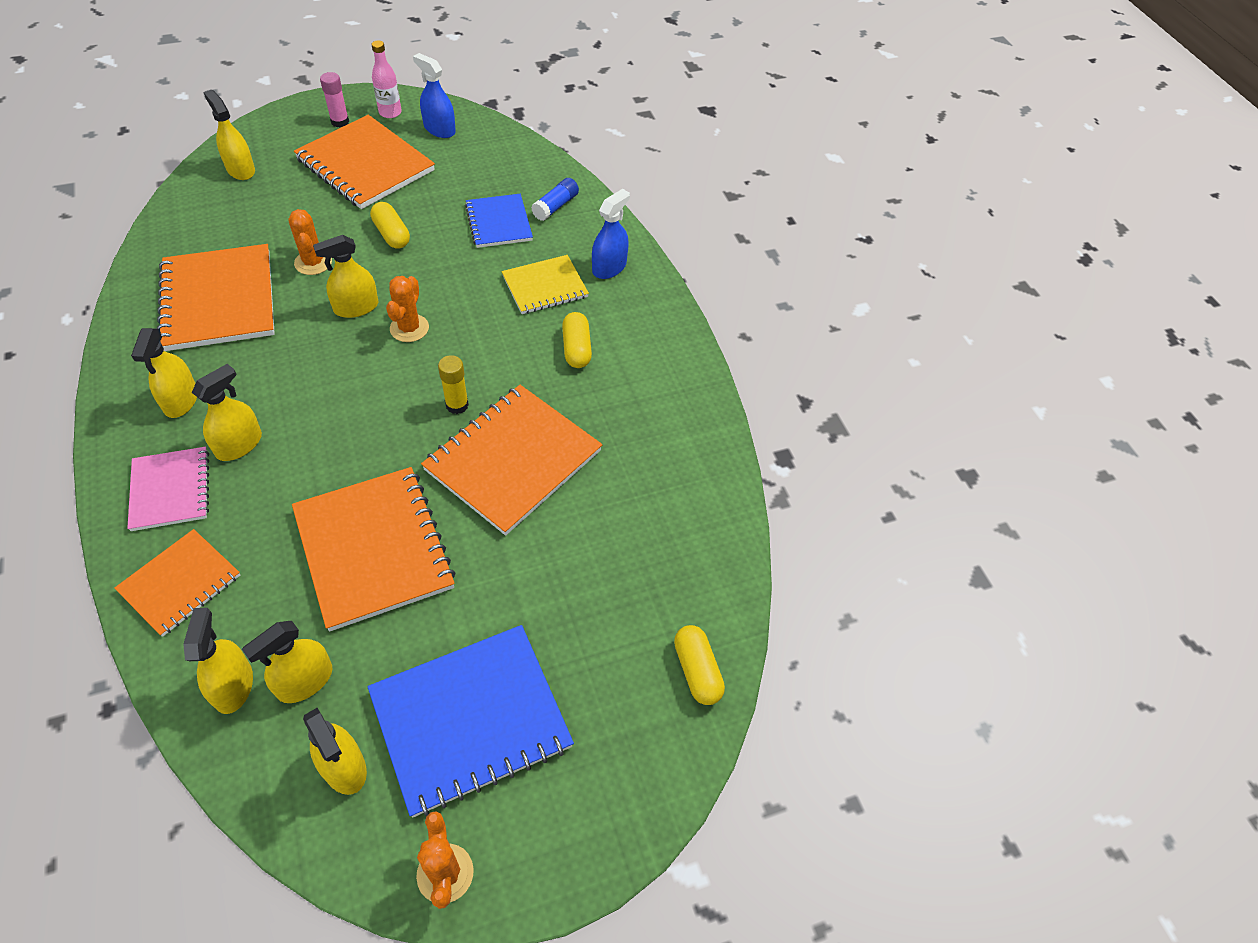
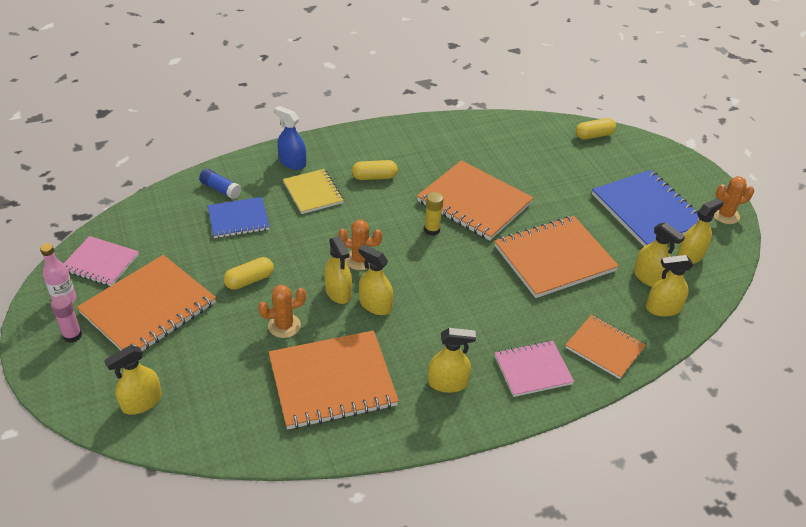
camera: 90 degrees left, 10 degrees down
(239, 444) = (485, 339): yellow spray bottle -> yellow spray bottle (375, 305)
(439, 129) = (100, 263): blue spray bottle -> pink notebook

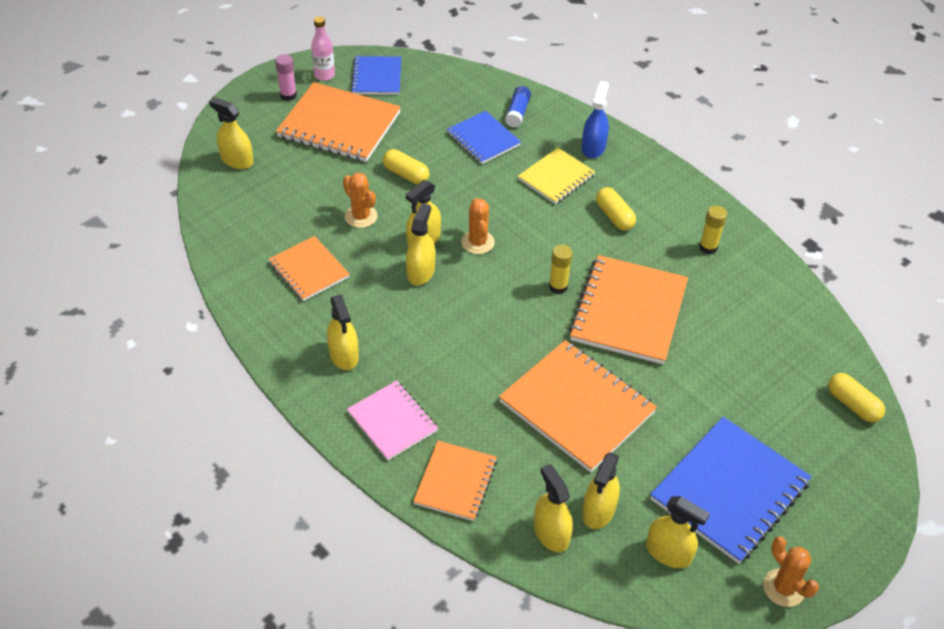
camera: 70 degrees right, 5 degrees up
(100, 263) = (376, 77): pink notebook -> blue notebook
(332, 382) = (308, 270): orange notebook -> orange notebook, size x0.59
(431, 144) = (708, 247): none -> yellow glue stick

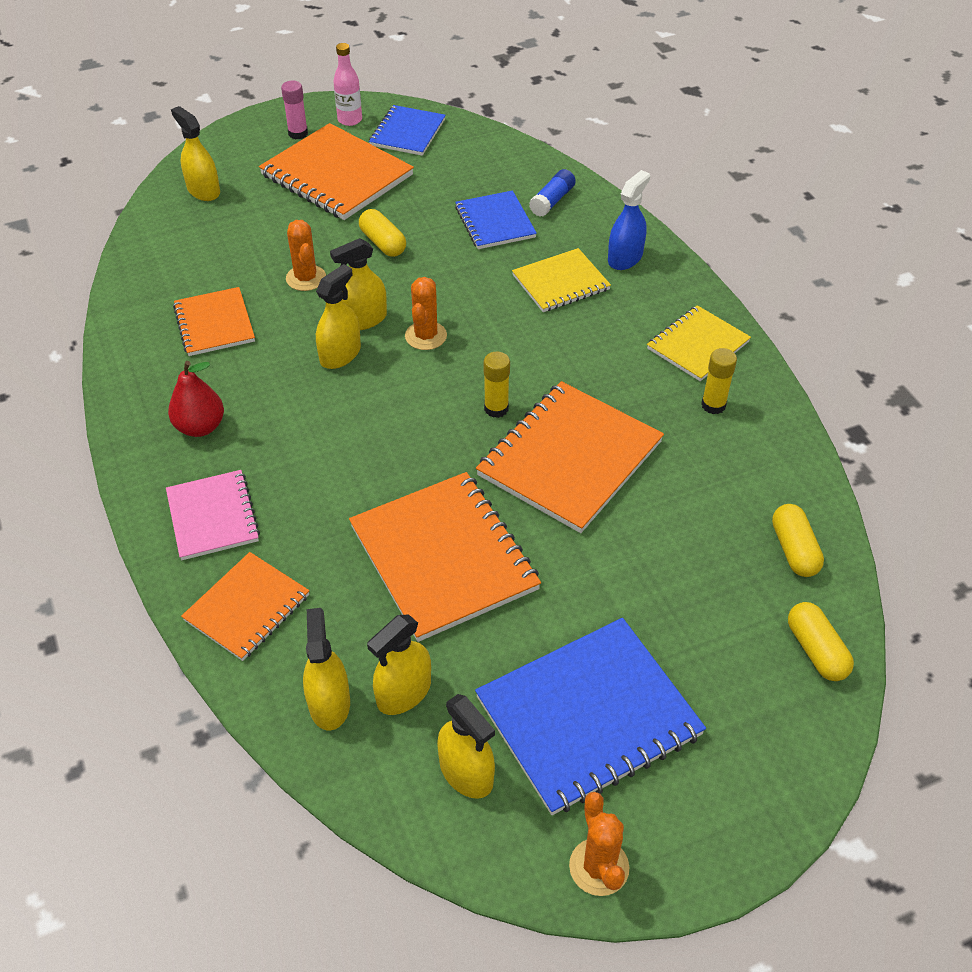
camera: 20 degrees right, 0 degrees up
(344, 355) = (200, 427): yellow spray bottle -> red pear
(614, 216) = (610, 342): yellow capsule -> yellow capsule (794, 550)
(676, 204) = (697, 345): none -> yellow notebook

